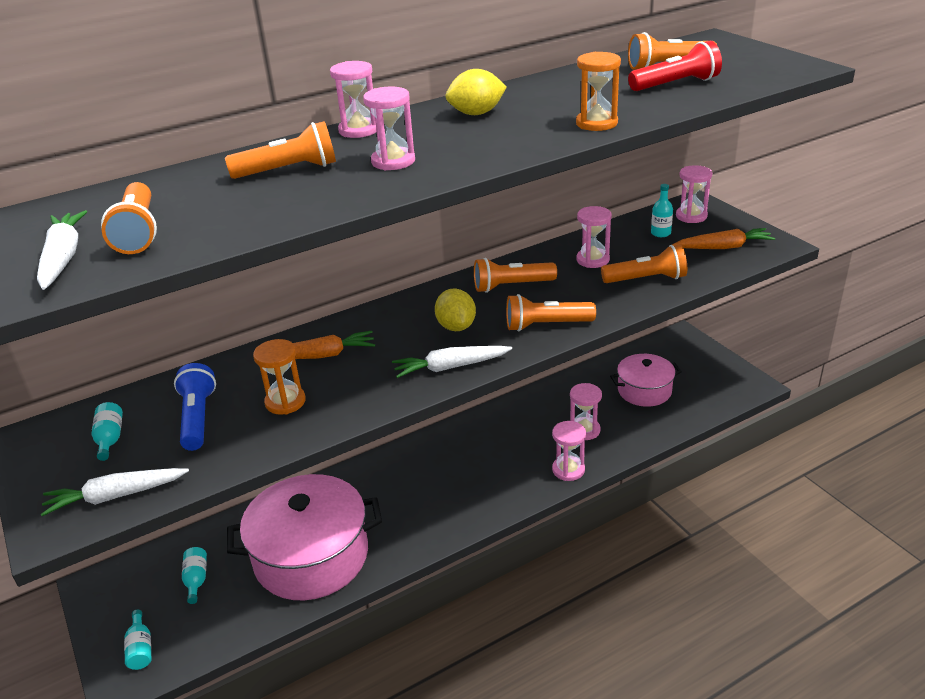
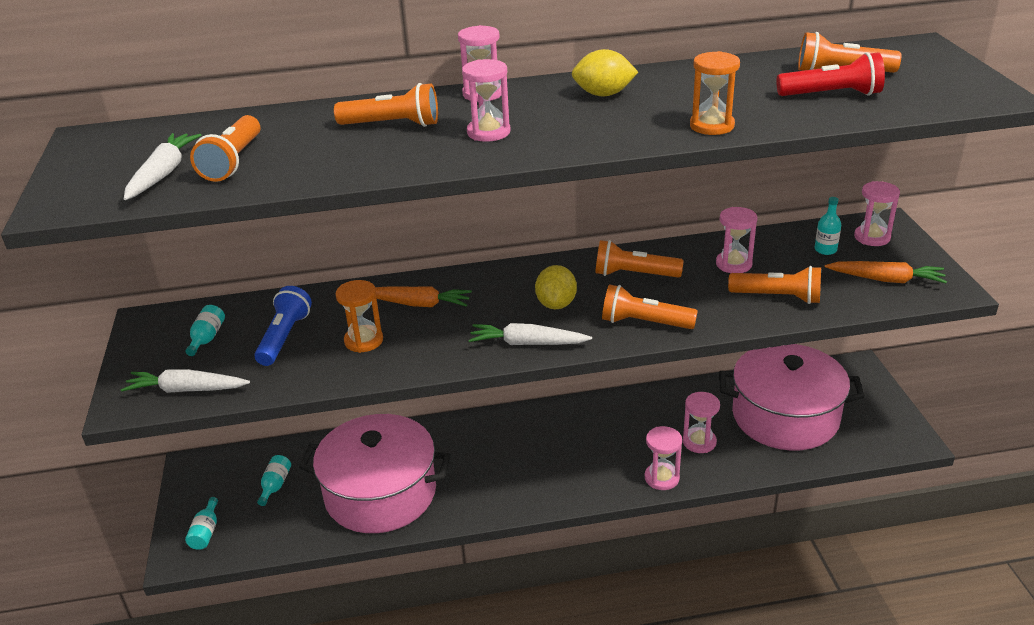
camera: 20 degrees right, 0 degrees up
(644, 390) = (785, 416): pink pot -> pink pot, size x1.77

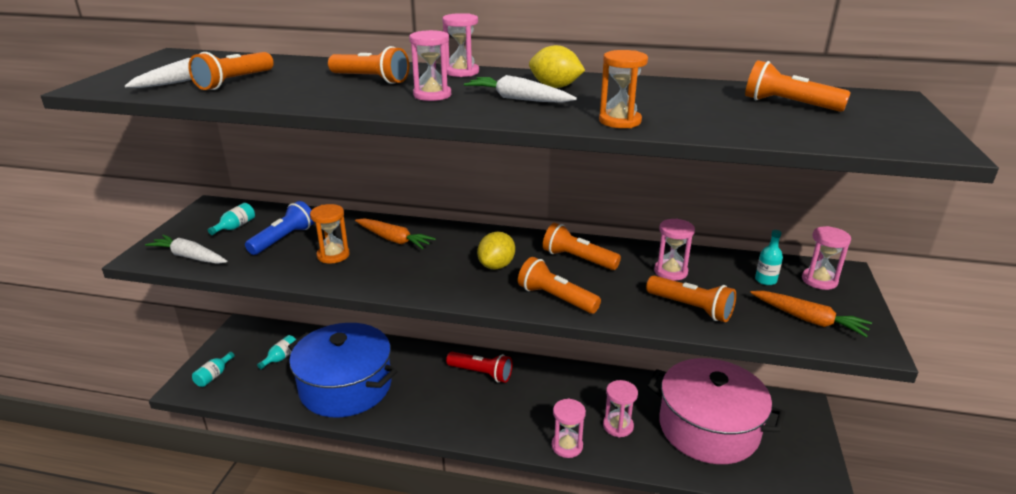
camera: 20 degrees right, 5 degrees down
(380, 493) = (346, 386): pink pot -> blue pot
(527, 343) = (448, 289): white carrot -> white carrot (518, 99)
(832, 95) = (760, 118): red flashlight -> red flashlight (481, 373)

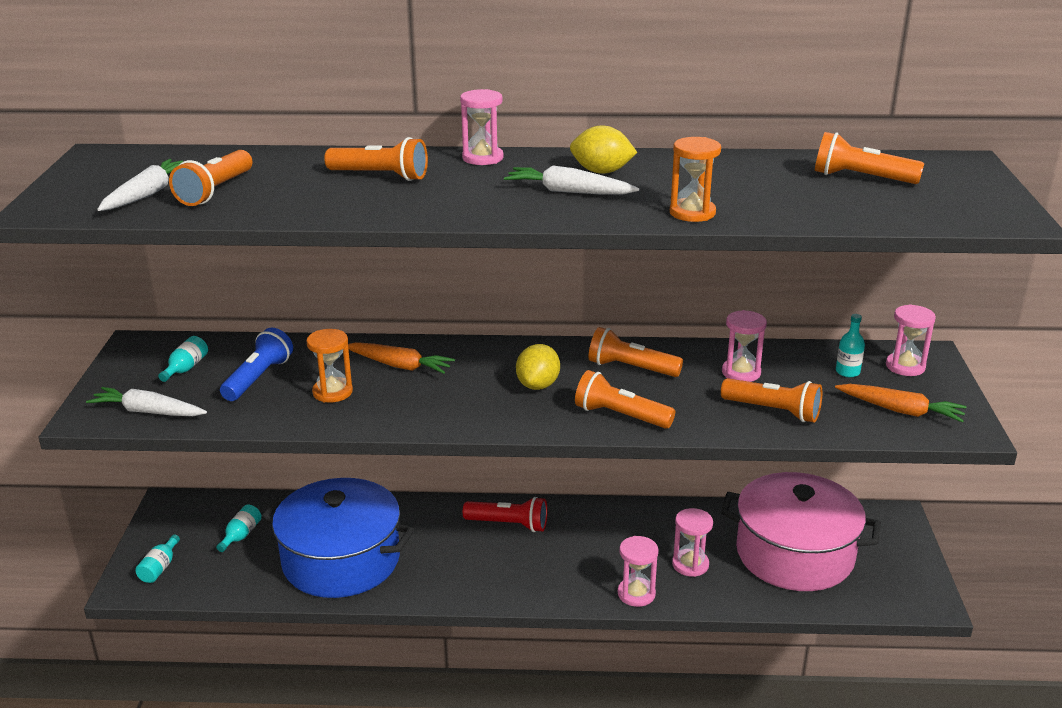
camera: 10 degrees left, 0 degrees up
(432, 95) = (468, 193): pink hourglass -> none

